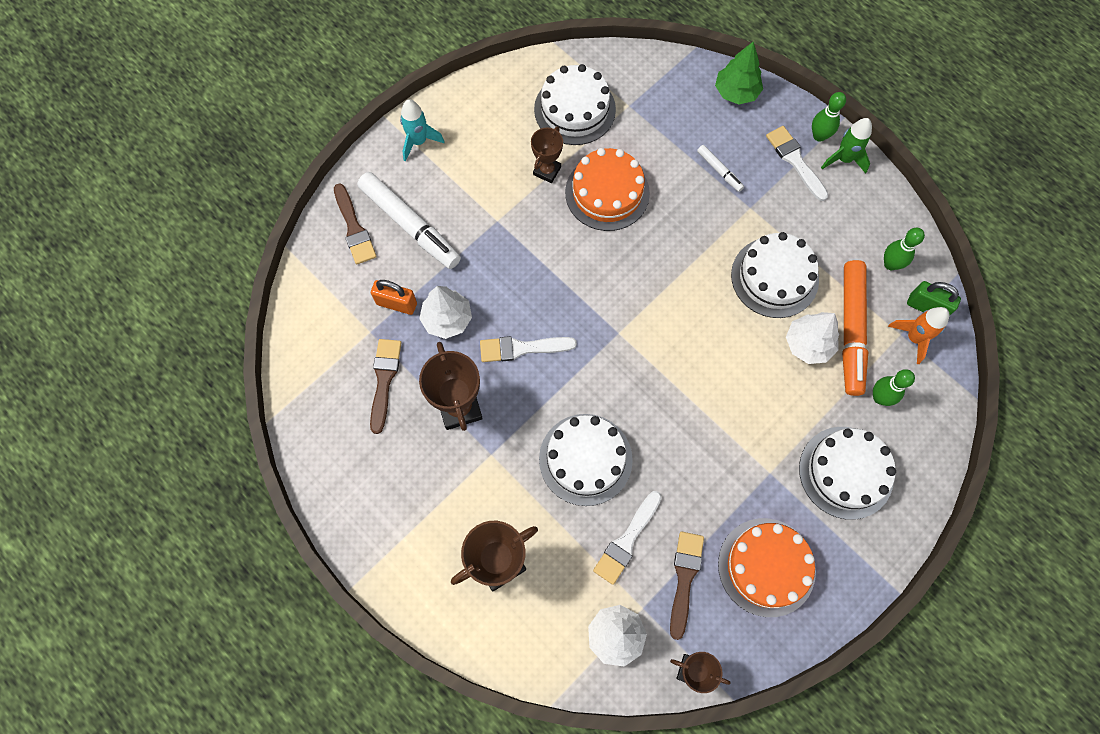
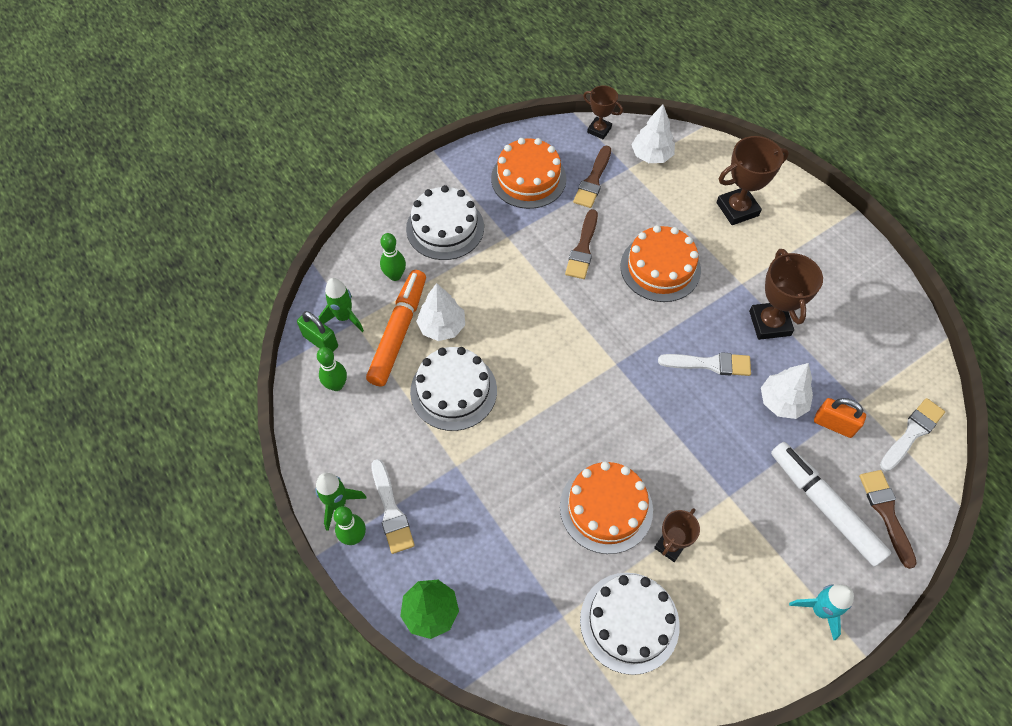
camera: 170 degrees left, 10 degrees down
(384, 380) = (840, 356): brown brush -> brown brush (583, 248)
(585, 459) = (660, 268): white cake -> orange cake
(627, 540) = (634, 209): white brush -> white brush (912, 433)
(719, 171) = (477, 513): white marker -> none
(914, 338) = (344, 317): orange rocket -> green rocket

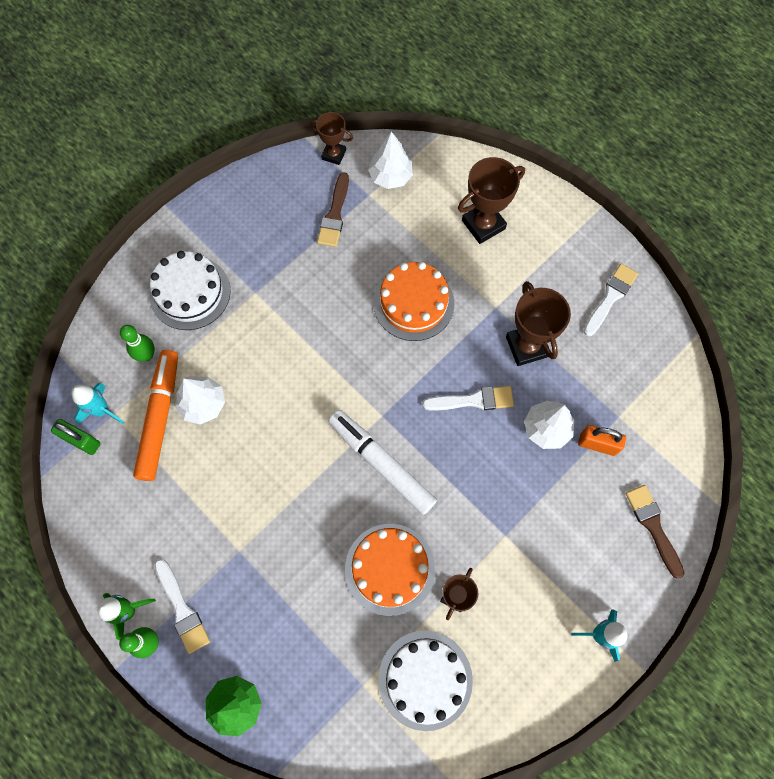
camera: 10 degrees left, 10 degrees up
(336, 385) = (106, 486): green bowling pin -> none
(344, 317) = (102, 410): green rocket -> turquoise rocket
(453, 391) = (225, 472): white cake -> none
(528, 178) = (268, 222): orange cake -> none
(583, 248) = (333, 294): brown brush -> none
(824, 506) = (595, 530): white marker -> white marker (381, 463)
(912, 433) = (671, 440): white brush -> white brush (610, 297)

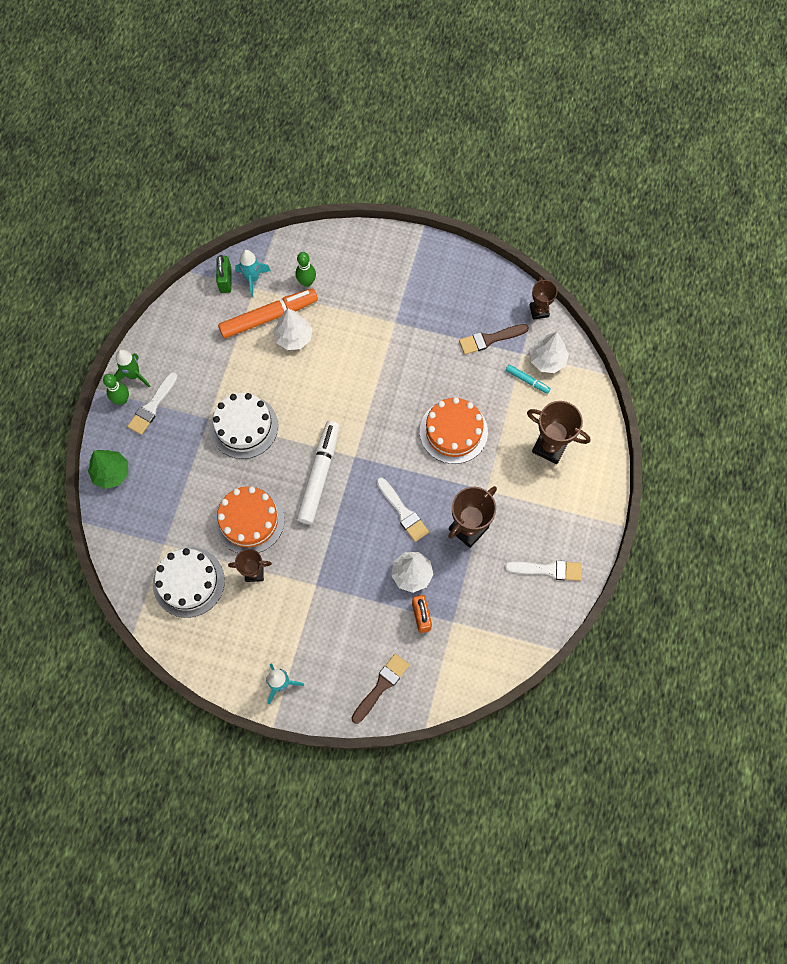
camera: 60 degrees right, 0 degrees up
(190, 292) = (368, 281): white cake -> white cake (244, 426)
(401, 206) = (527, 380): none -> turquoise marker

